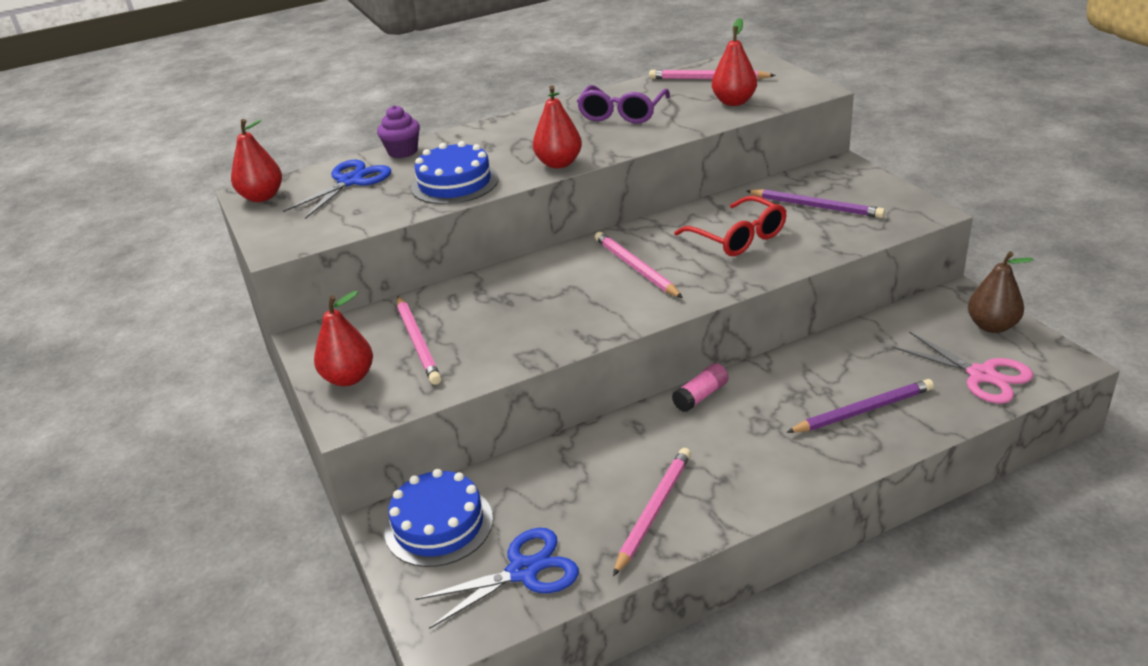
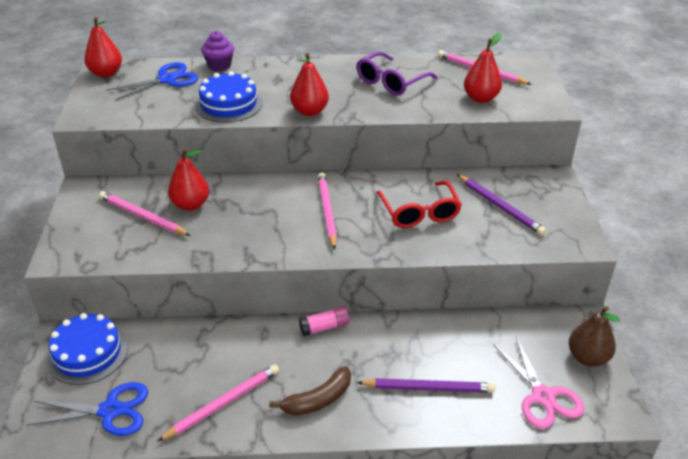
camera: 20 degrees right, 5 degrees up
(349, 378) = (81, 227): red pear -> red pear (190, 205)
(418, 342) = (142, 216): pink pencil -> pink pencil turned 120 degrees clockwise
(757, 466) = (318, 400): none -> brown banana

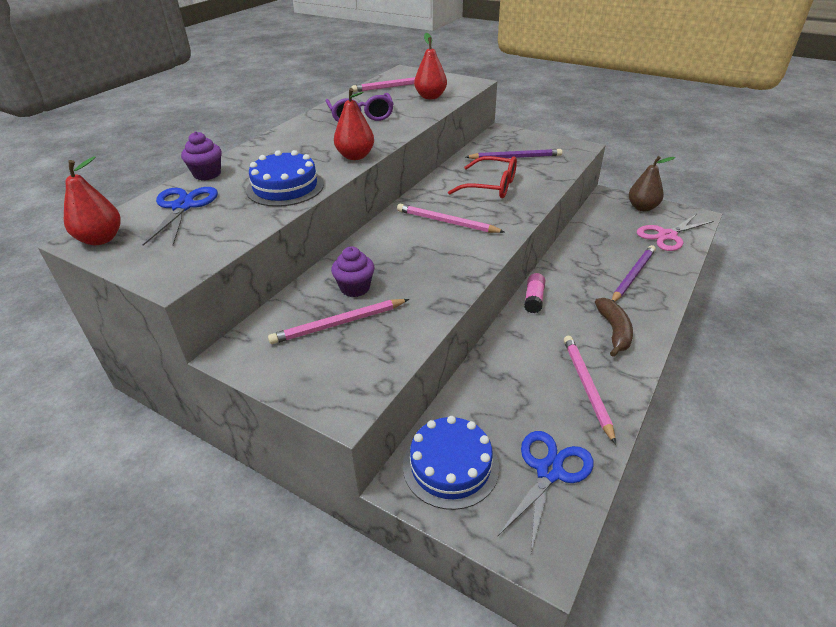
camera: 55 degrees left, 0 degrees up
(190, 205) = (355, 288): red pear -> purple cupcake
(543, 396) = (667, 235): pink scissors -> pink scissors turned 135 degrees clockwise

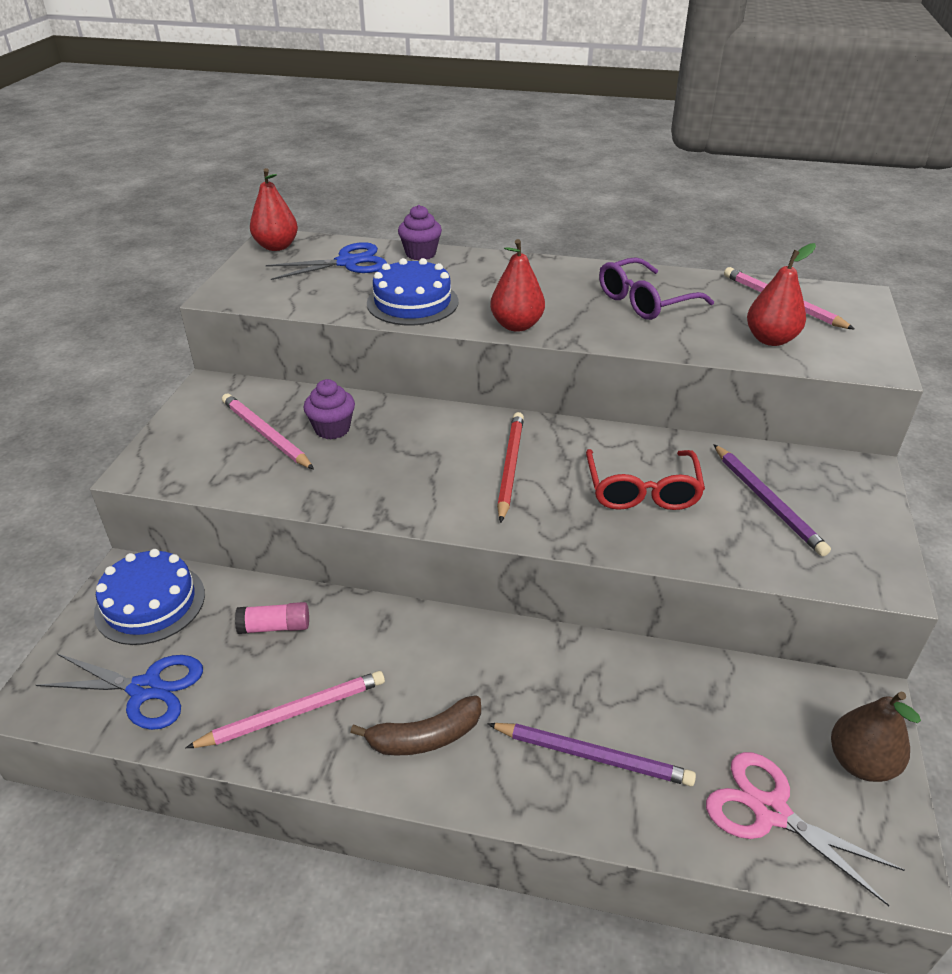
camera: 70 degrees right, 0 degrees up
(446, 222) = (509, 467): pink pencil -> red pencil
(534, 299) = (470, 631): pink glue stick -> pink glue stick (275, 627)

